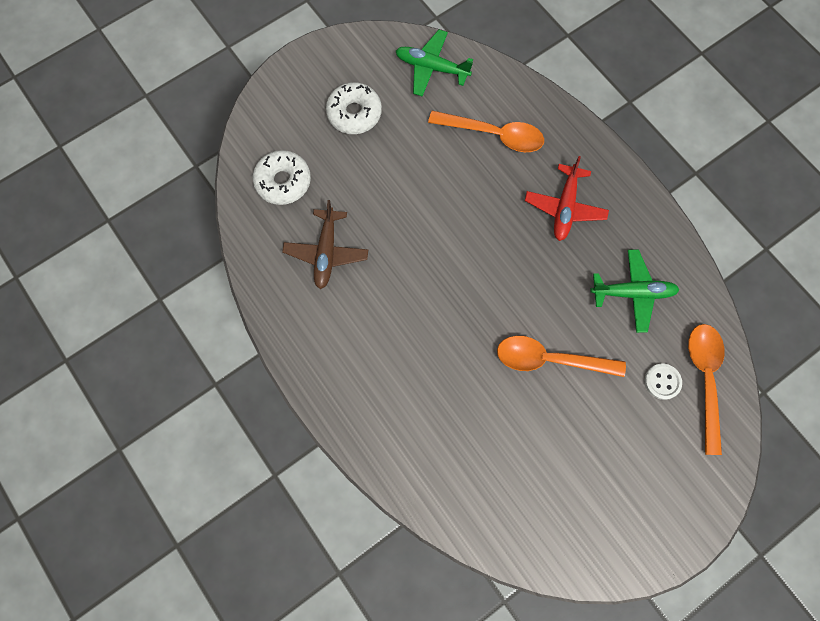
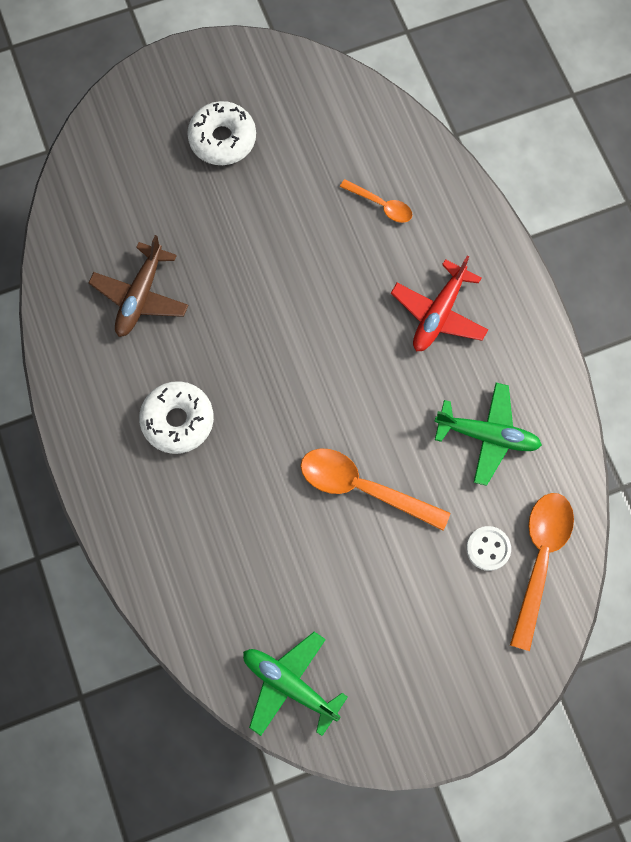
camera: 15 degrees right, 0 degrees up
(283, 181) = (115, 200): white donut -> white donut (178, 420)
(431, 68) = (331, 106): green plane -> green plane (289, 684)
(494, 134) = (381, 205): orange spoon -> orange spoon, size x0.55

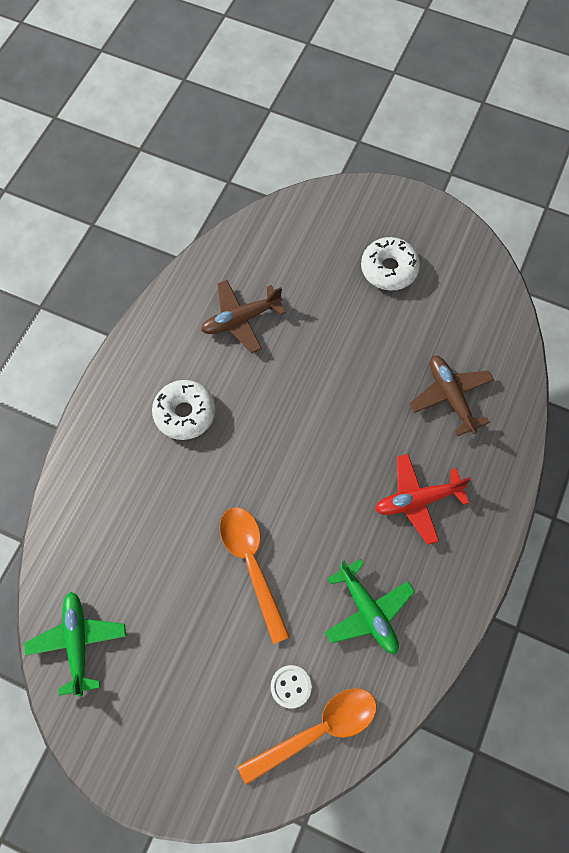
camera: 45 degrees right, 5 degrees down
(381, 205) = (450, 396): orange spoon -> brown plane

